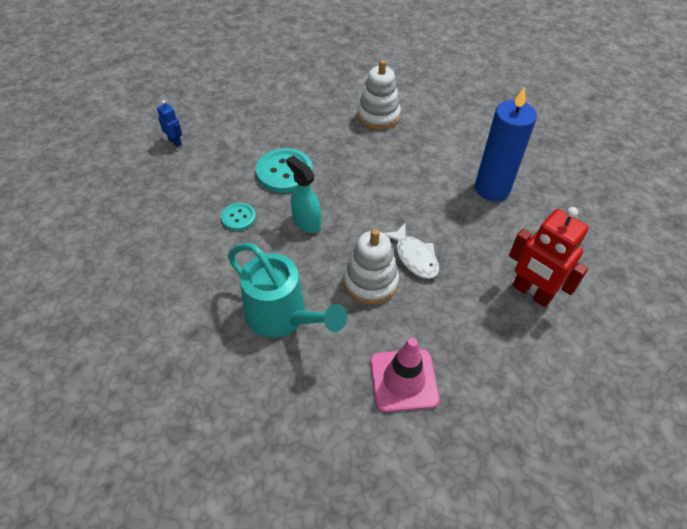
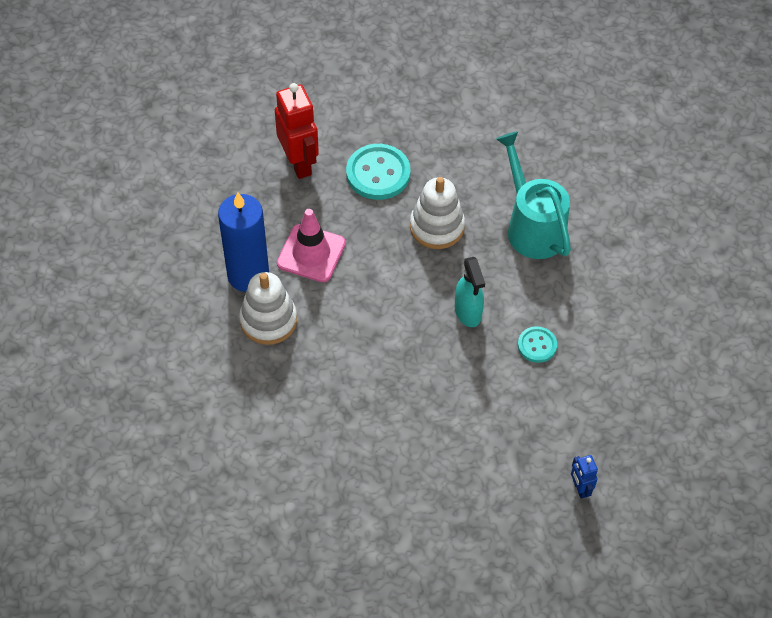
camera: 155 degrees left, 5 degrees up
(284, 172) = (463, 386): turquoise button -> turquoise button (378, 173)
(378, 116) = (305, 429): white stacking toy -> white stacking toy (268, 320)
(403, 380) = (455, 141): pink traffic cone -> pink traffic cone (311, 253)
(414, 257) = (381, 234): white fish -> none

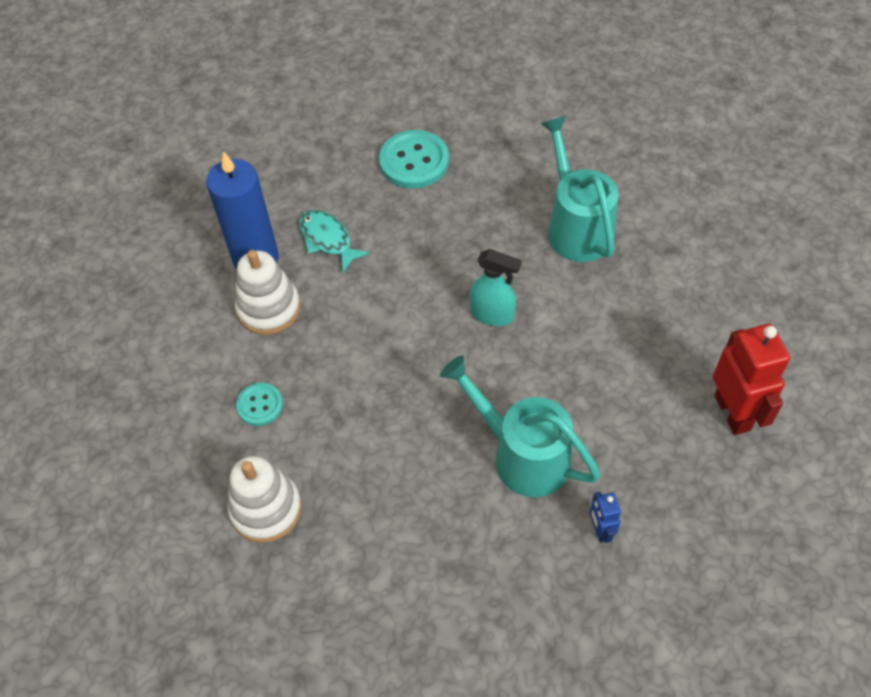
camera: 10 degrees right, 0 degrees up
(299, 163) = (331, 146): red robot -> red robot (732, 412)
(311, 253) = (328, 240): pink traffic cone -> turquoise fish
(437, 227) = (470, 220): white stacking toy -> white stacking toy (266, 509)
(468, 312) = (492, 314): turquoise spray bottle -> turquoise spray bottle turned 60 degrees counterclockwise
(507, 431) = (521, 454): none -> turquoise watering can
(537, 345) = (567, 357): turquoise button -> turquoise button (260, 405)

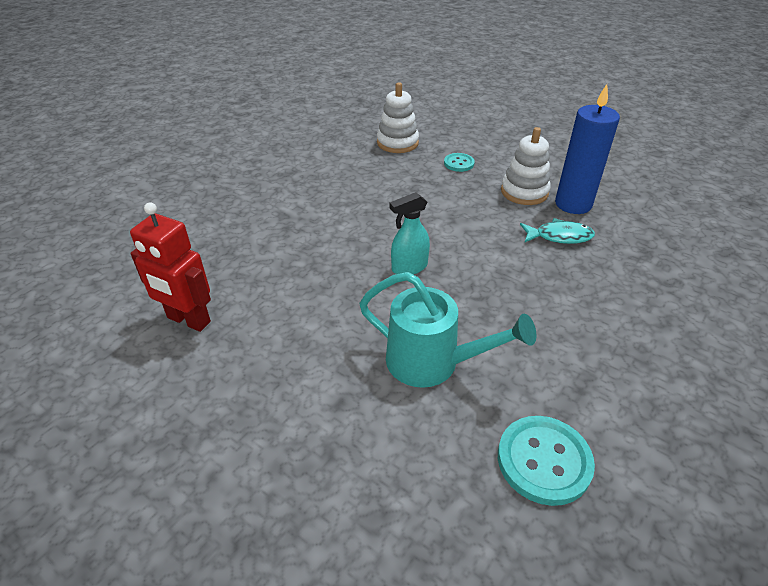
camera: 130 degrees right, 15 degrees down
(414, 161) = (606, 317): turquoise button -> turquoise button (544, 461)
(521, 454) = (306, 222): turquoise watering can -> none
(600, 530) = (228, 221): blue robot -> none

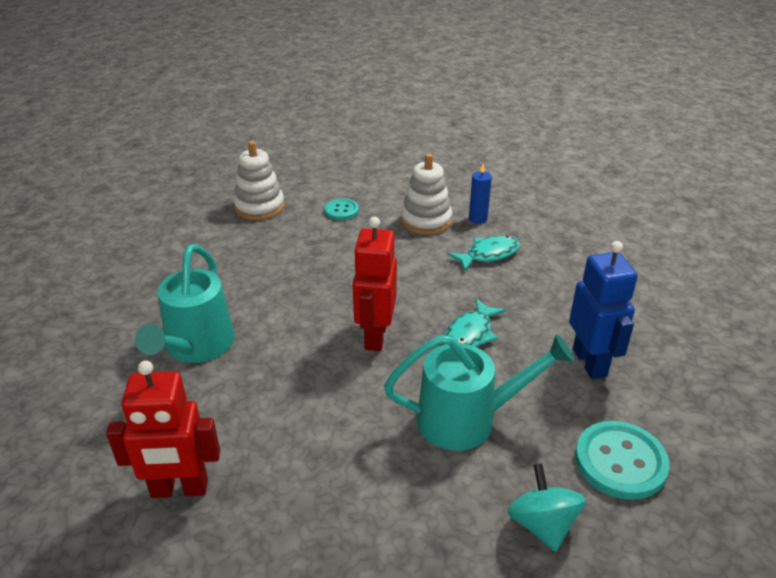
camera: 30 degrees left, 5 degrees down
(274, 228) = (196, 348): none -> turquoise watering can
(409, 267) = (375, 336): turquoise spray bottle -> red robot
(427, 477) = (542, 524): none -> turquoise spinning top
(490, 295) = (470, 333): none -> turquoise fish
(573, 204) = (478, 219): blue candle -> blue candle, size x0.49
(584, 362) = (590, 362): none -> blue robot

